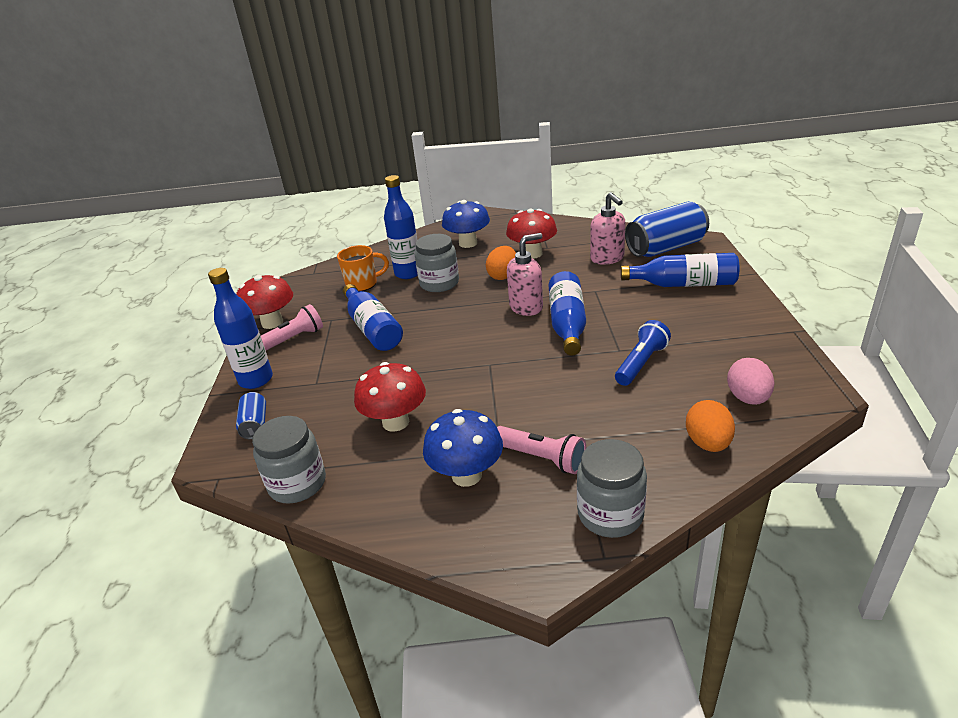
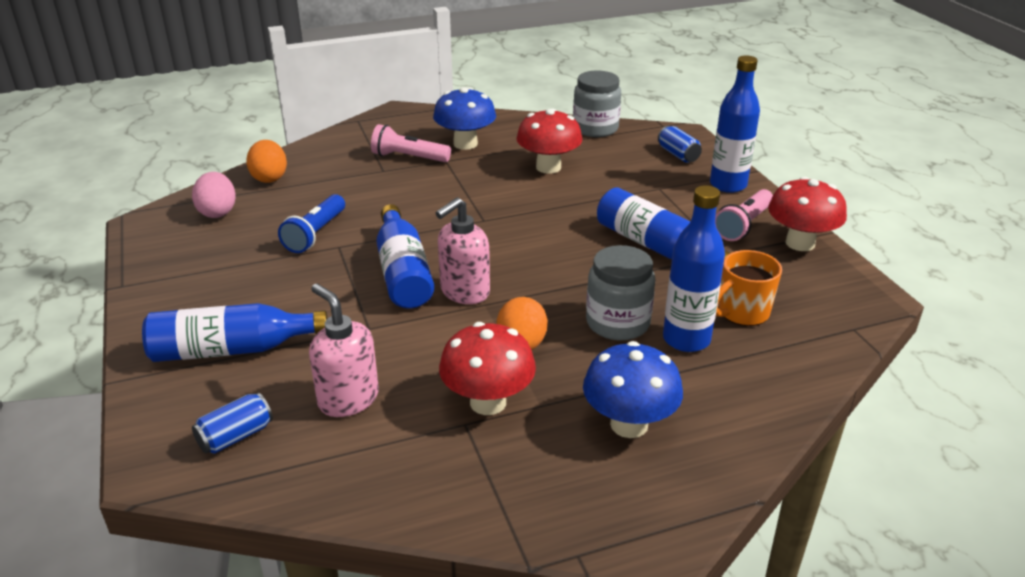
camera: 160 degrees right, 0 degrees up
(610, 514) = (353, 136): grey jar -> none
(665, 248) = (235, 436): blue can -> blue can, size x0.48

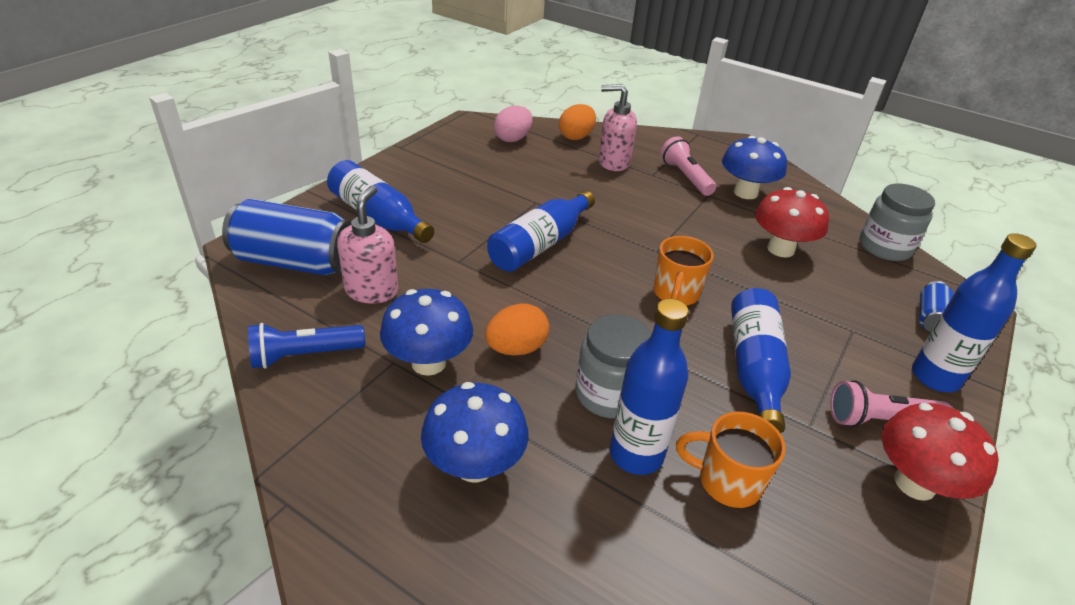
camera: 50 degrees right, 5 degrees up
(235, 436) = (295, 262): blue can -> blue can, size x2.07
(315, 234) = (537, 186): blue flashlight -> blue flashlight (305, 355)
(464, 292) = (551, 285): pink soap dispenser -> pink soap dispenser (613, 162)
(488, 402) = (429, 362): red mushroom -> blue mushroom
(544, 238) = (675, 294): none -> orange mug

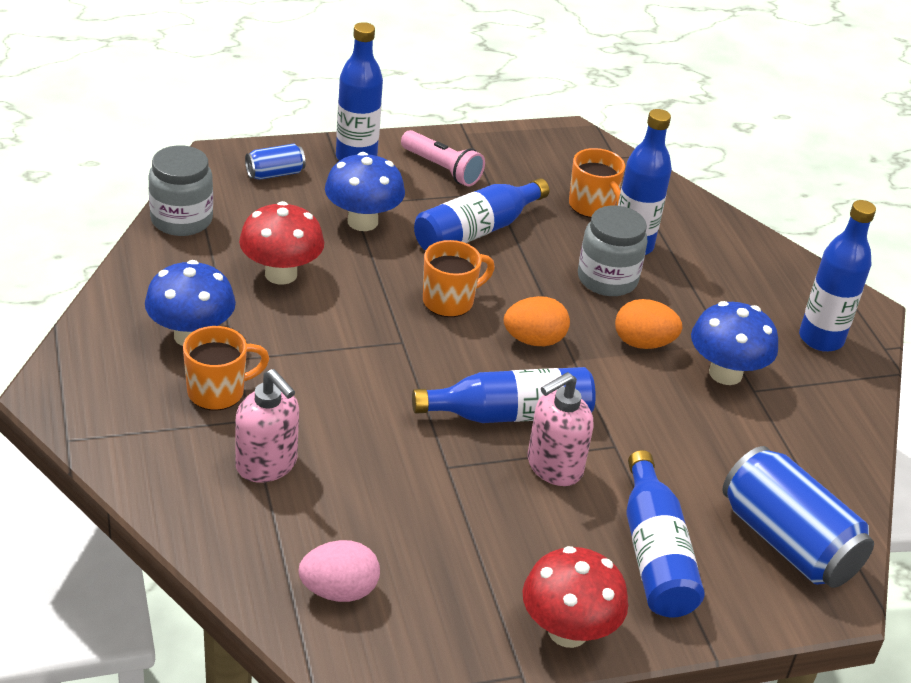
camera: 140 degrees left, 0 degrees up
(305, 355) = (826, 436): blue flashlight -> none
(365, 465) = (821, 339): none -> blue bottle
(372, 290) = (728, 463): pink soap dispenser -> pink soap dispenser (554, 467)
(475, 465) = (746, 299): blue mushroom -> blue mushroom (362, 222)
(576, 137) = (243, 538): orange egg -> orange egg (534, 340)
(685, 177) = (218, 392): pink flashlight -> orange mug
(914, 483) = (480, 146): red mushroom -> red mushroom (568, 631)

